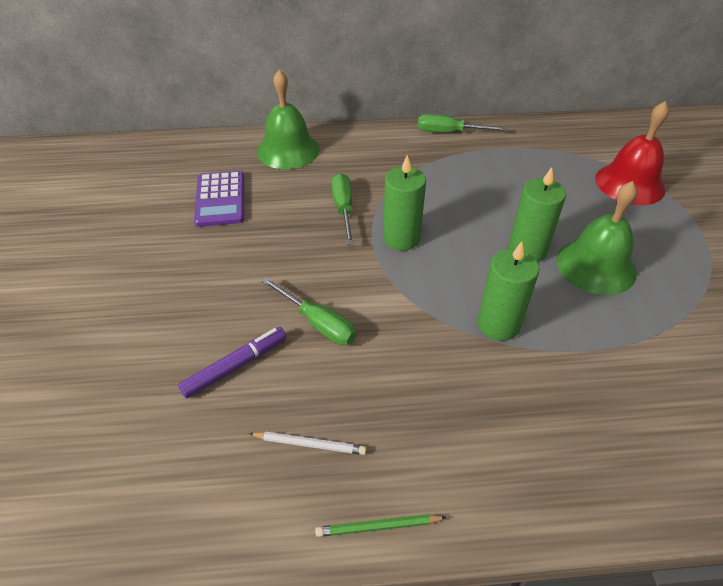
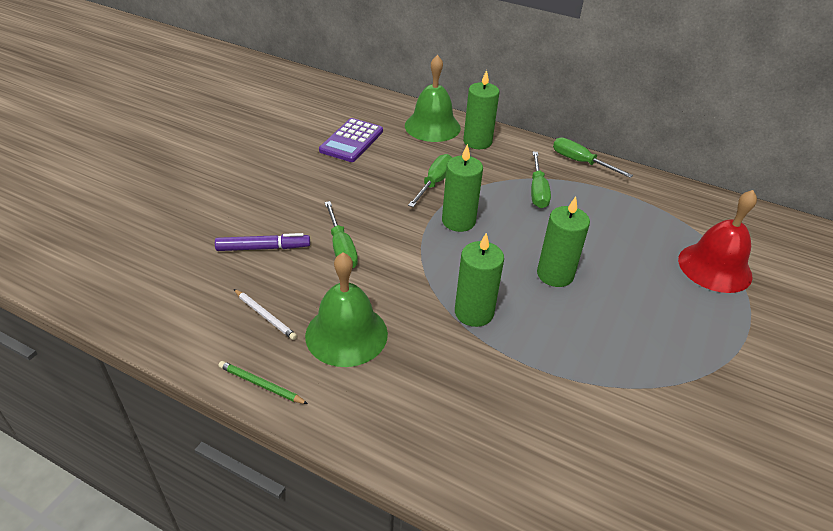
camera: 30 degrees right, 5 degrees down
(344, 149) = (477, 142): none -> green candle
(440, 176) = (537, 191): none -> green screwdriver
(596, 266) = (606, 312): green bell -> green bell (346, 334)

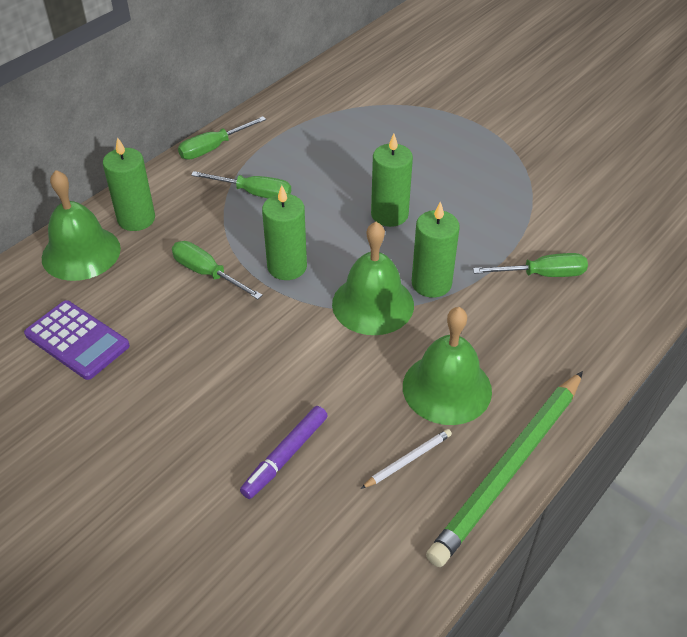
camera: 75 degrees left, 5 degrees up
(261, 384) = (509, 468): green pencil -> green pencil, size x2.47
(263, 248) = (285, 456): purple marker -> purple marker turned 150 degrees counterclockwise
(341, 248) = (306, 377): green screwdriver -> green screwdriver (542, 274)
(433, 276) = (373, 304): none -> green bell
(714, 267) = (401, 114): red bell -> none

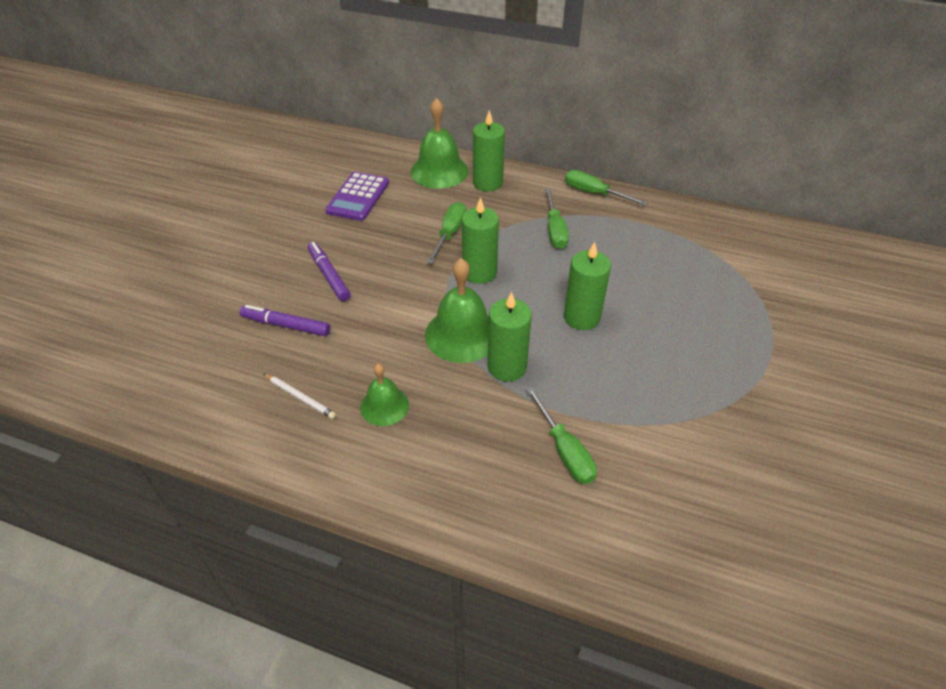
camera: 70 degrees right, 0 degrees up
(217, 398) = (329, 275): none -> purple marker
(447, 388) = (384, 406): green bell -> green bell, size x0.60
(509, 468) = (308, 468): green pencil -> none

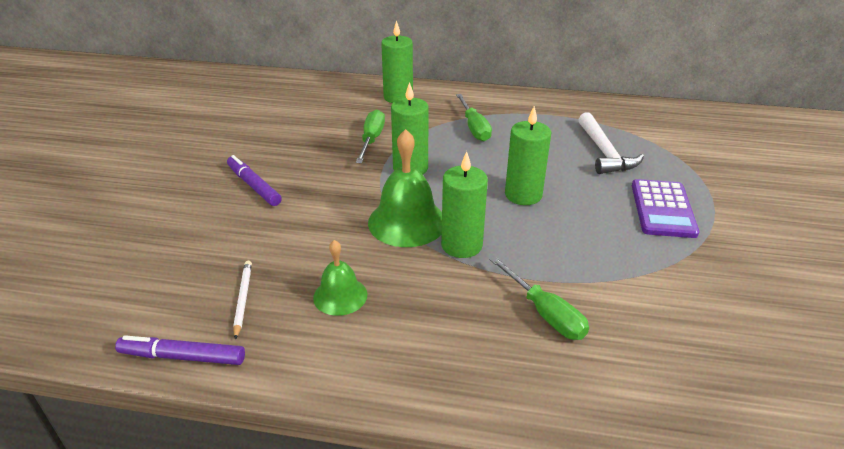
camera: 10 degrees left, 10 degrees down
(286, 325) = (215, 234): purple marker -> purple marker (182, 357)
(300, 397) = (243, 299): white pencil -> white pencil turned 120 degrees counterclockwise
(358, 197) = (271, 118): purple calculator -> purple calculator (662, 209)
(439, 171) = (348, 92): green bell -> none
(594, 193) = (502, 97): green screwdriver -> none
(679, 276) = (604, 152): none -> white hammer

